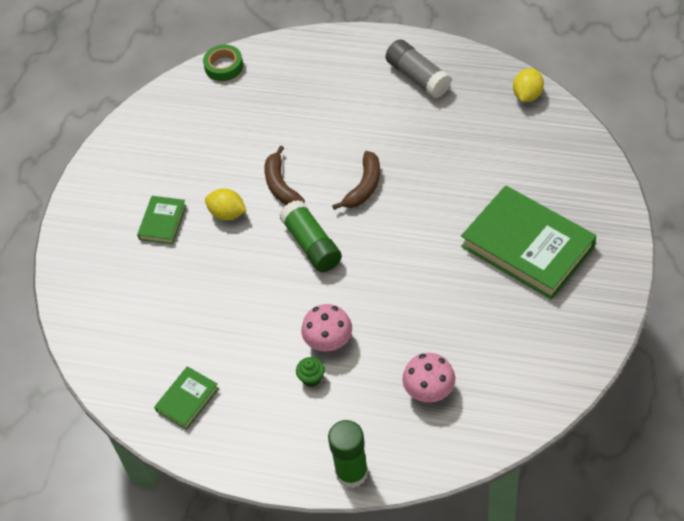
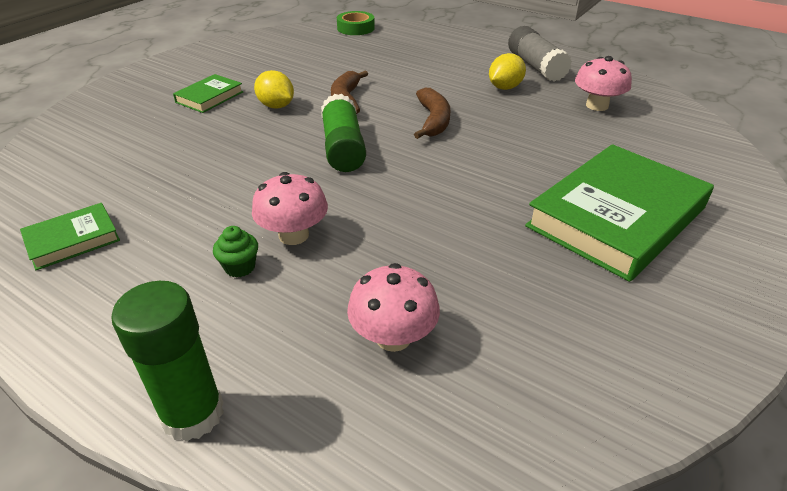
camera: 15 degrees right, 15 degrees down
(364, 186) = (433, 120): brown banana -> brown banana turned 45 degrees counterclockwise
(484, 120) = (597, 105): none -> pink mushroom
(527, 95) = (654, 99): yellow lemon -> yellow lemon (505, 87)
(527, 246) = (616, 217): green book -> green book turned 75 degrees clockwise

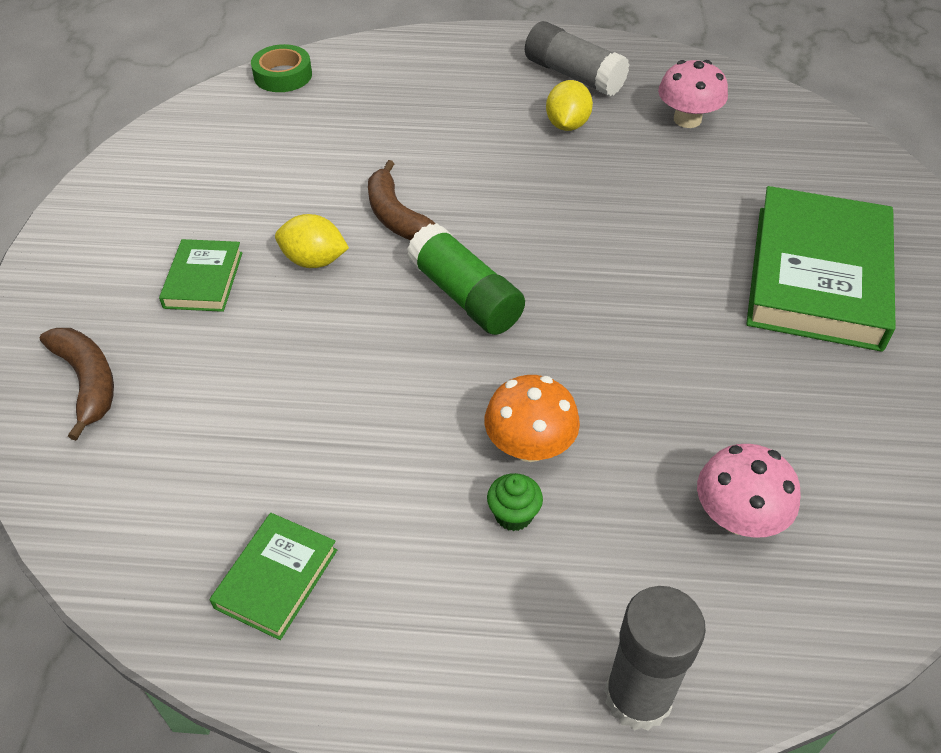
camera: 30 degrees left, 10 degrees up
(193, 414) = (638, 697): green glue stick -> grey glue stick
(293, 235) = (529, 446): pink mushroom -> orange mushroom
(433, 120) = (531, 211): brown banana -> brown banana (87, 382)

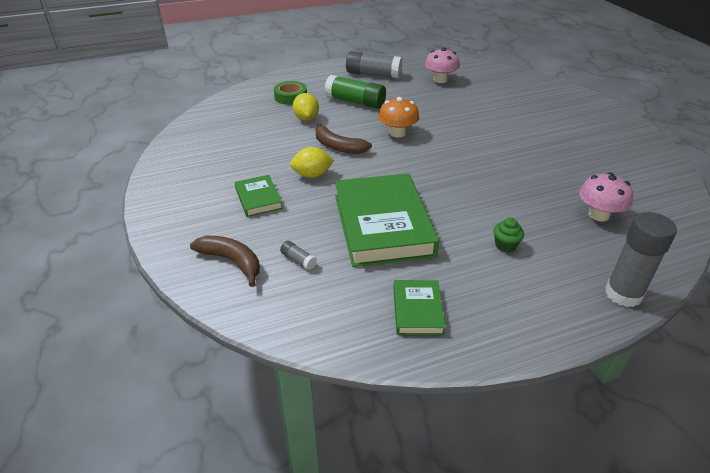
camera: 25 degrees left, 10 degrees down
(177, 416) = (298, 260): none -> grey glue stick
(283, 75) = (223, 104): green tape -> green tape (290, 97)
(465, 296) = (402, 169): green glue stick -> green glue stick (355, 102)
(529, 446) = (487, 217): orange mushroom -> orange mushroom (397, 133)
(567, 125) = (388, 93): yellow lemon -> yellow lemon (306, 118)
(817, 276) = (547, 122): green book -> green book (382, 224)

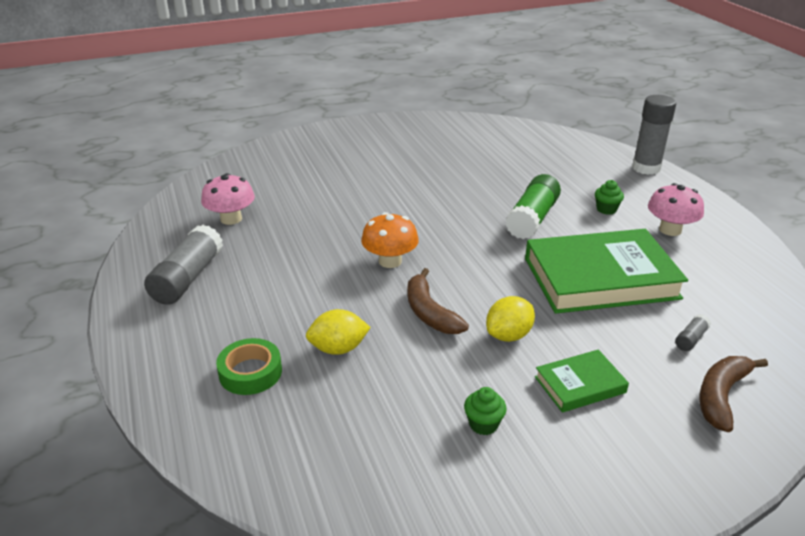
camera: 90 degrees left, 5 degrees down
(234, 161) = (483, 424): none -> green cupcake
(312, 175) = (508, 335): yellow lemon -> yellow lemon turned 60 degrees clockwise
(338, 147) = (429, 313): brown banana -> brown banana turned 120 degrees clockwise
(355, 102) = (287, 297): green glue stick -> green glue stick (532, 219)
(417, 310) = (722, 262): green book -> none
(598, 215) = (542, 161): pink mushroom -> pink mushroom (670, 230)

